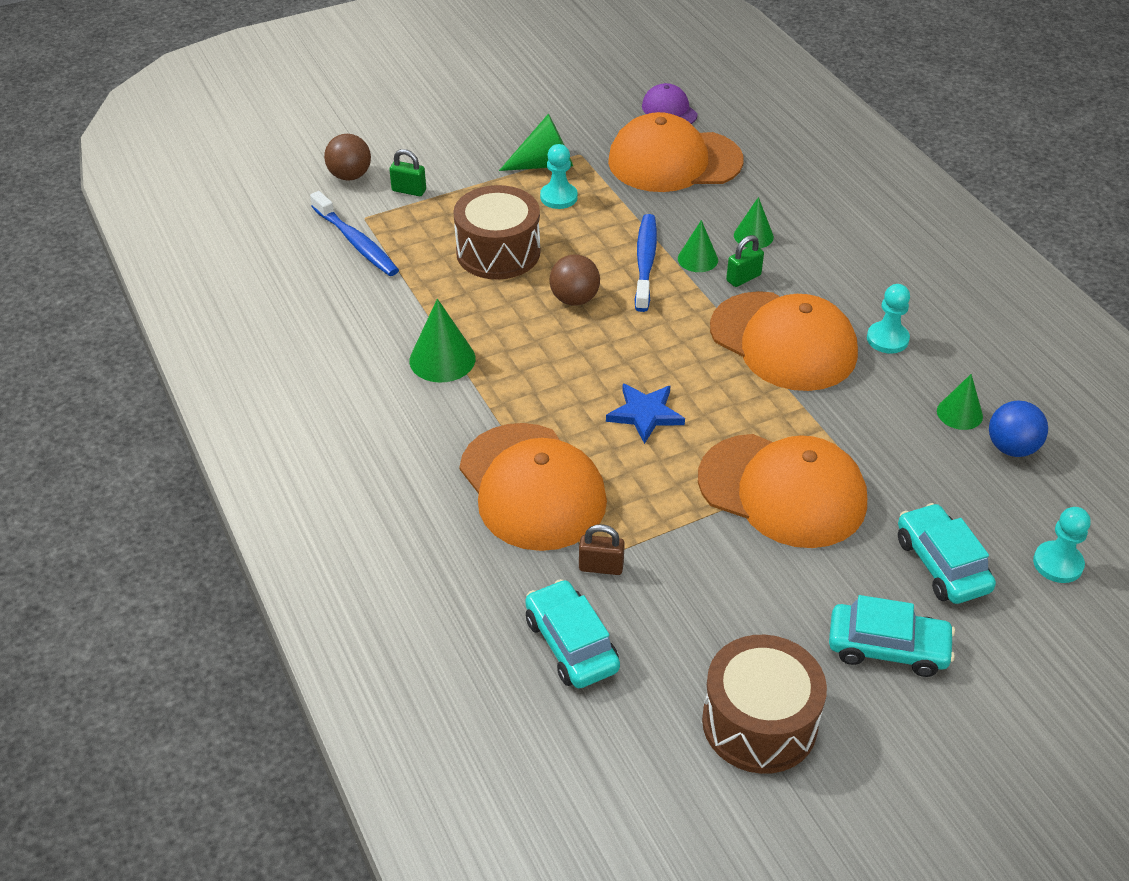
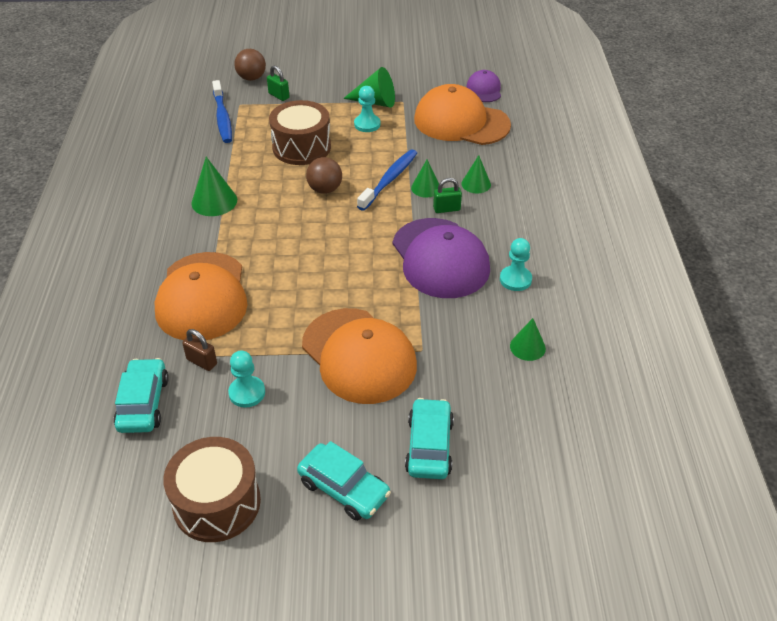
camera: 25 degrees right, 0 degrees up
(645, 414) = (310, 275): blue star -> none
(783, 342) = (440, 258): orange cap -> purple cap
(1011, 448) = (547, 384): blue ball -> none
(1057, 563) = (516, 479): turquoise pawn -> turquoise pawn (247, 393)

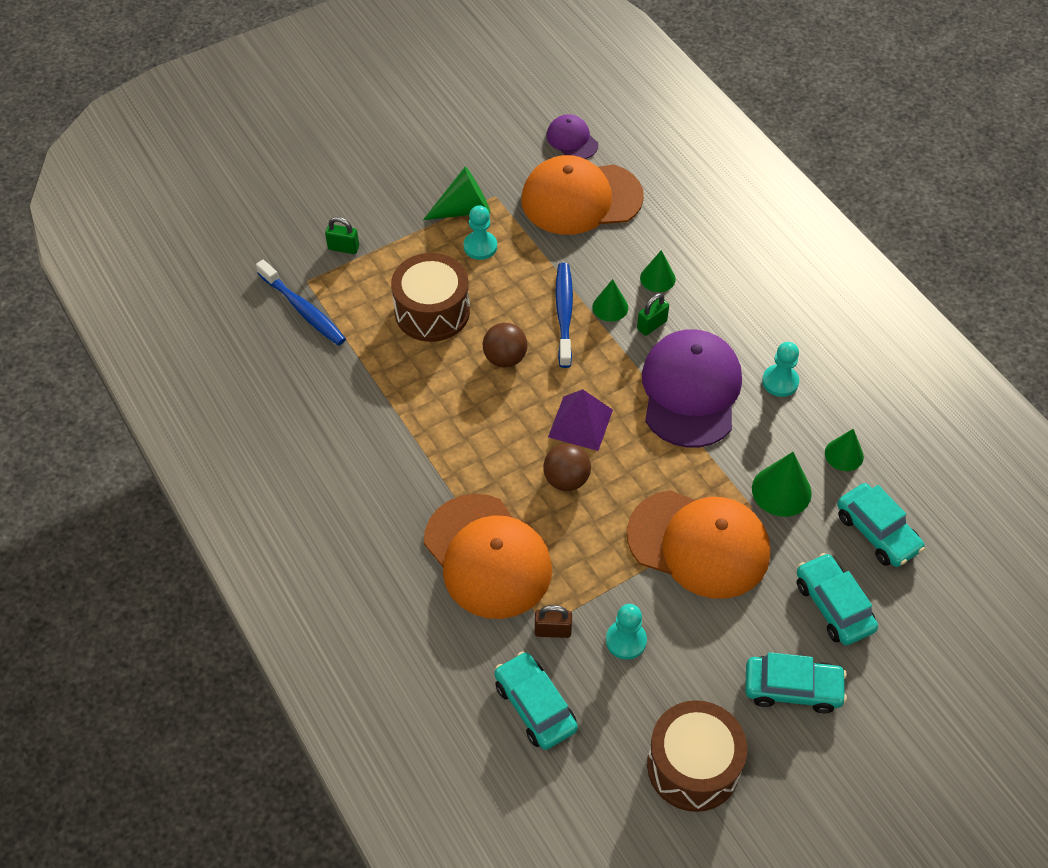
camera: 30 degrees left, 10 degrees up
(214, 201) = (395, 431): green cone -> green cone (781, 491)
(251, 78) = (287, 234): brown ball -> brown ball (566, 479)
(341, 246) = (580, 423): none -> purple pyramid
(440, 258) = (690, 391): purple cap -> purple cap turned 120 degrees counterclockwise
(511, 411) = (877, 532): none -> turquoise car

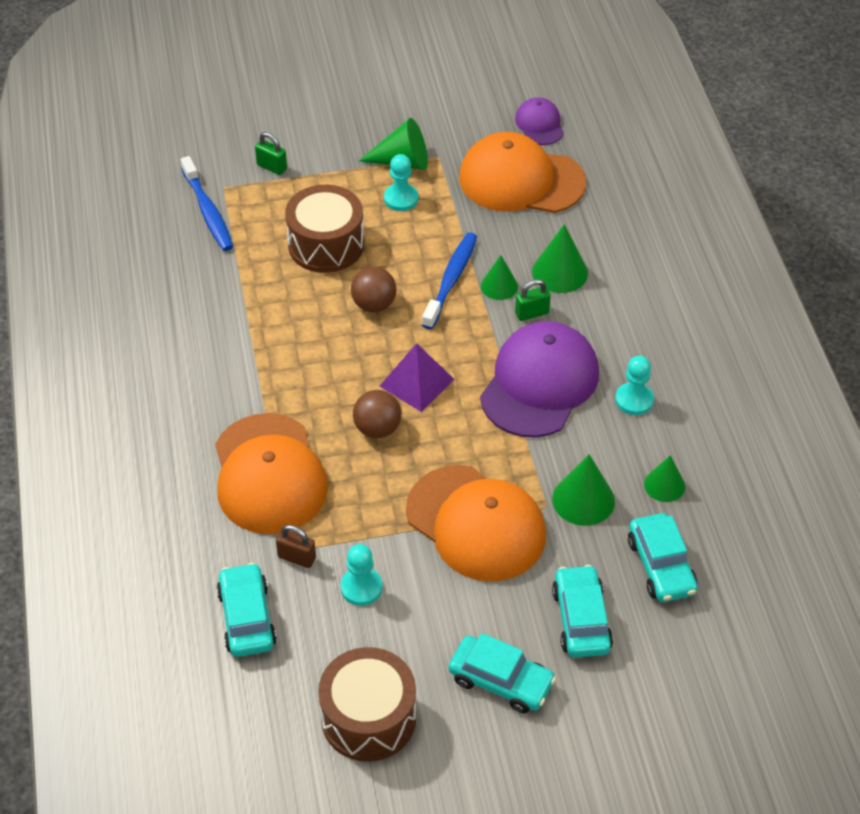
camera: 20 degrees right, 5 degrees down
(657, 278) = (560, 272): green cone -> green cone, size x1.51

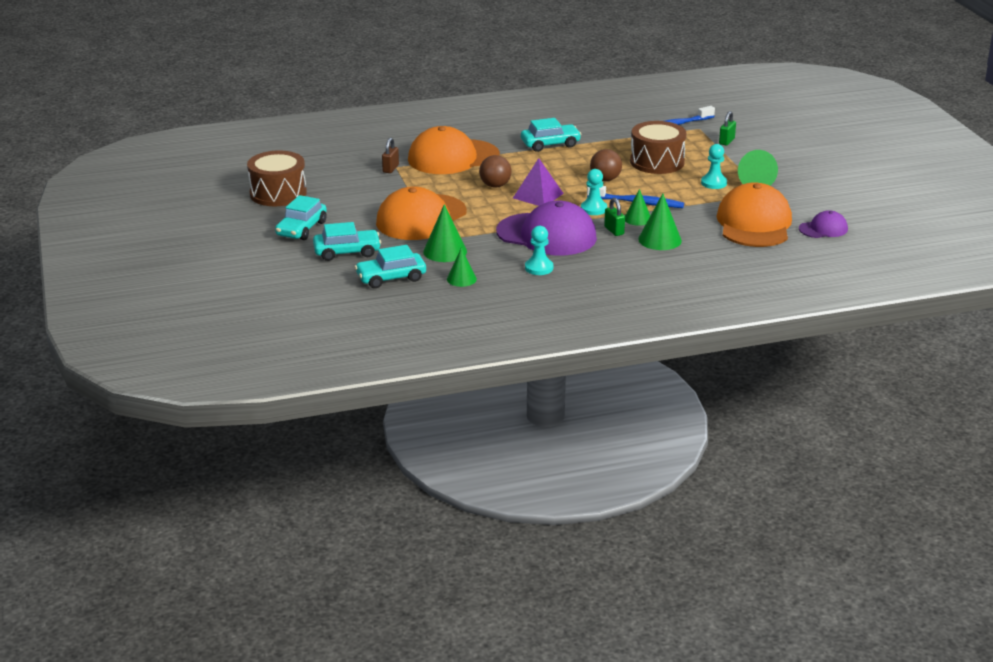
camera: 85 degrees right, 20 degrees down
(247, 618) = (347, 158): turquoise car -> turquoise car (550, 144)
(361, 588) = (369, 187): turquoise pawn -> turquoise pawn (593, 209)

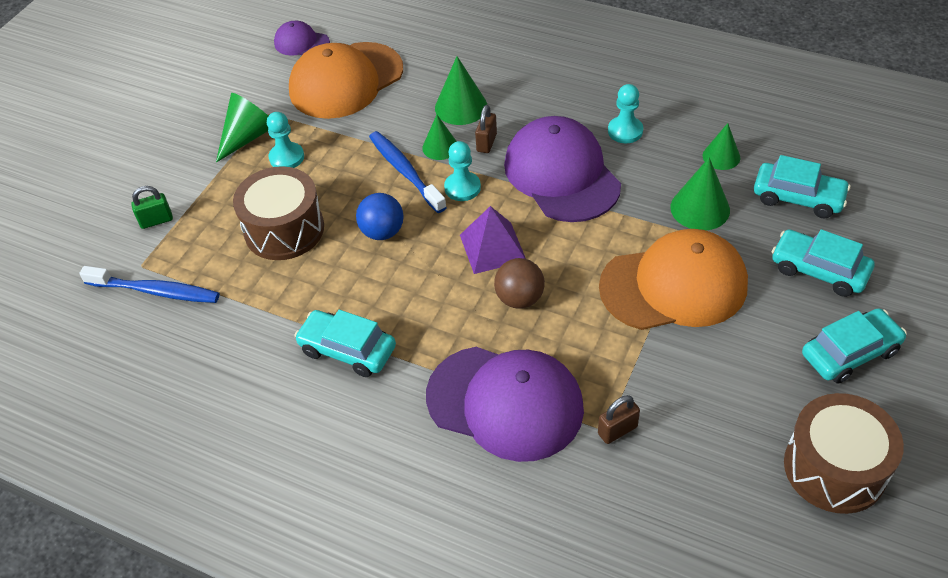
camera: 135 degrees left, 20 degrees up
(453, 157) = (505, 403): orange cap -> purple cap
(605, 179) = (382, 232): brown ball -> blue ball
(614, 231) = (486, 143): green padlock -> brown padlock

